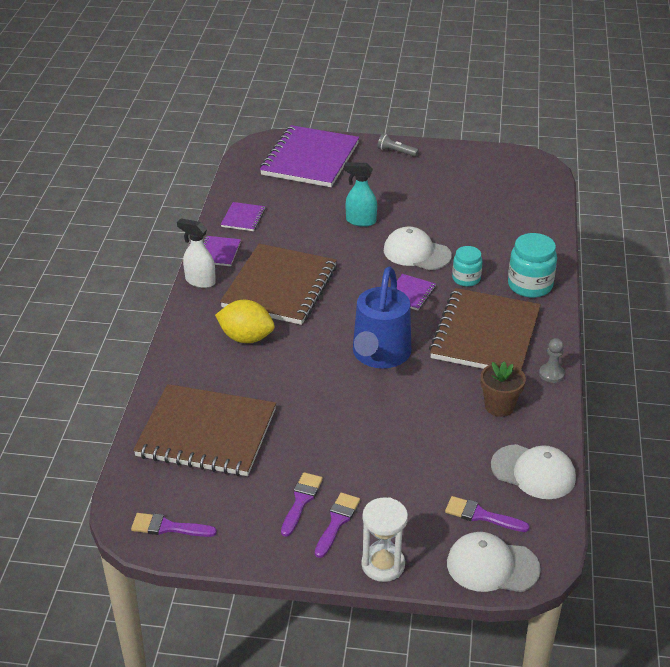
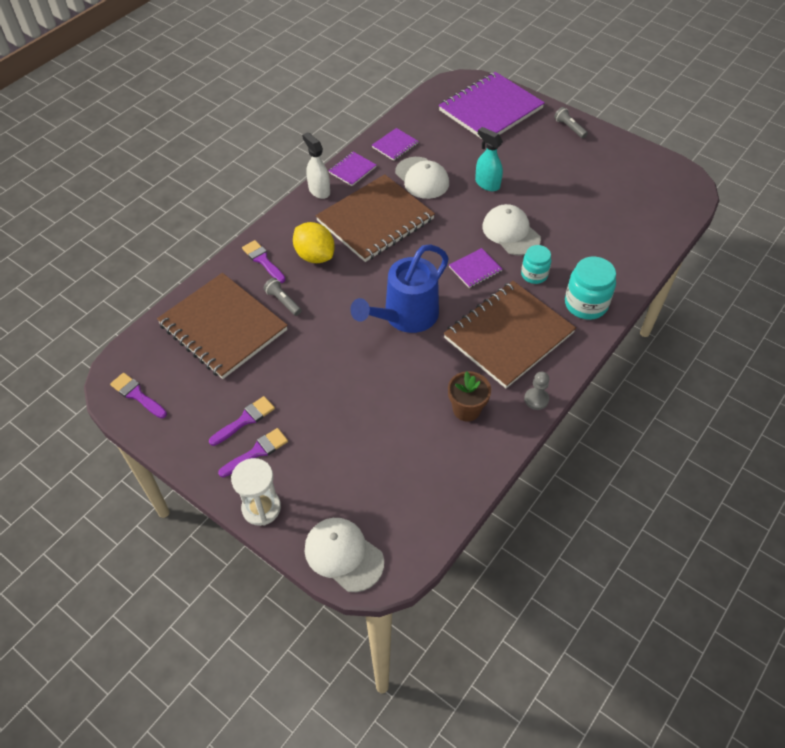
camera: 30 degrees right, 15 degrees up
(249, 388) = (283, 301): none -> grey flashlight
(481, 515) = (371, 504): purple brush -> purple brush (263, 260)
(533, 472) = (446, 485): white cap -> white cap (422, 178)

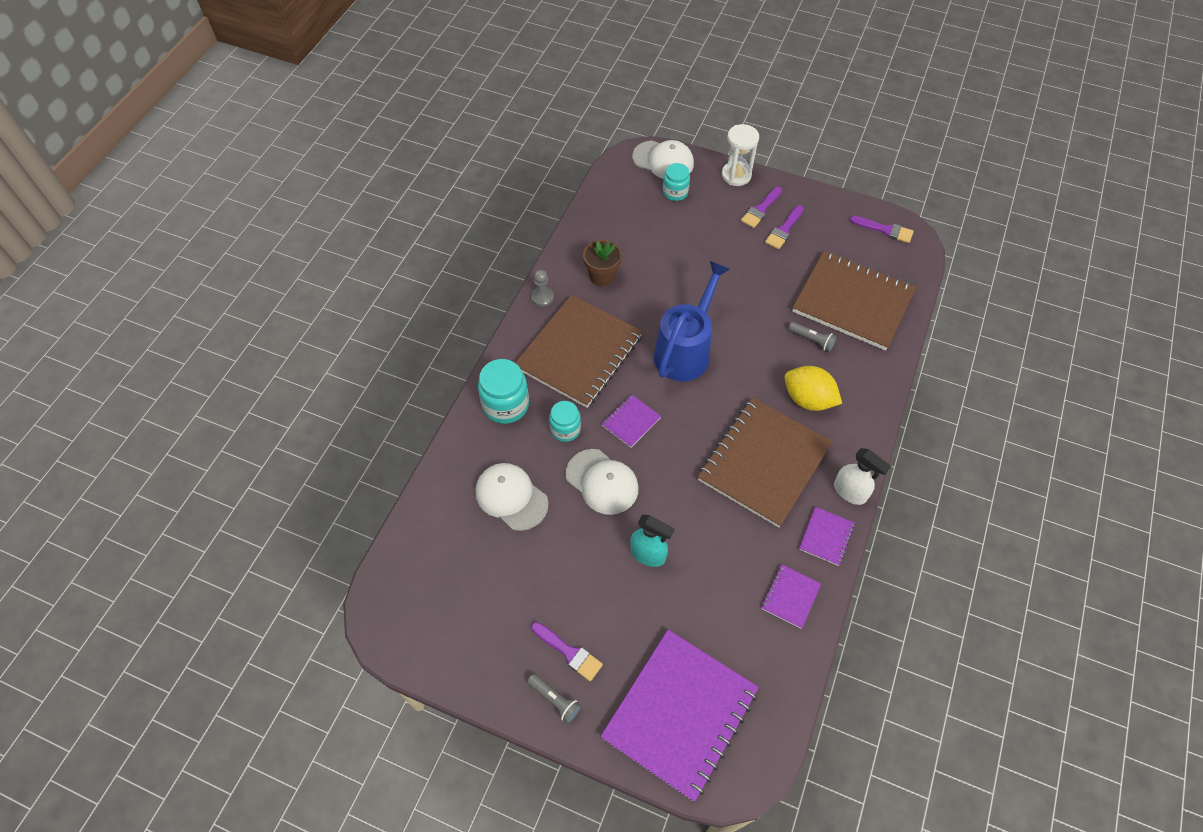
camera: 165 degrees right, 5 degrees up
(263, 260) = (858, 381): purple brush -> purple brush (569, 652)
(347, 500) = (675, 192): none -> turquoise jar
(422, 178) = (733, 544): white cap -> white cap (511, 497)

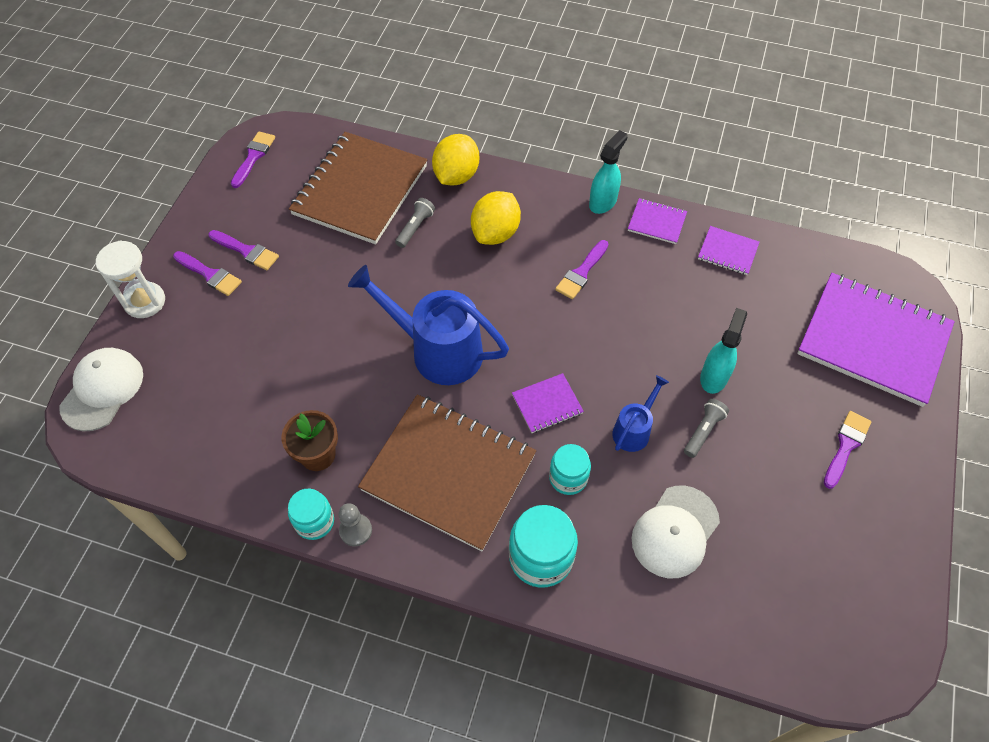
camera: 95 degrees left, 0 degrees up
(555, 700) = (900, 455): grey flashlight -> grey flashlight (703, 431)
(602, 482) = (634, 429): white cap -> blue watering can
(631, 422) = (547, 404): purple notebook -> purple notebook turned 60 degrees counterclockwise
(675, 192) = (168, 372): turquoise jar -> turquoise jar (314, 521)
(764, 463) = (581, 272): brown notebook -> purple brush
(850, 492) = (603, 202): white spray bottle -> turquoise spray bottle
(875, 373) = (456, 176): none -> yellow lemon

